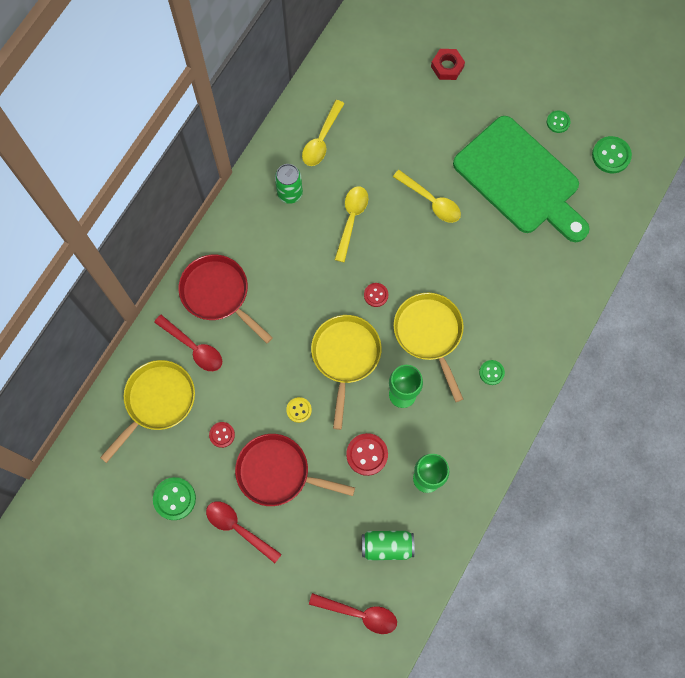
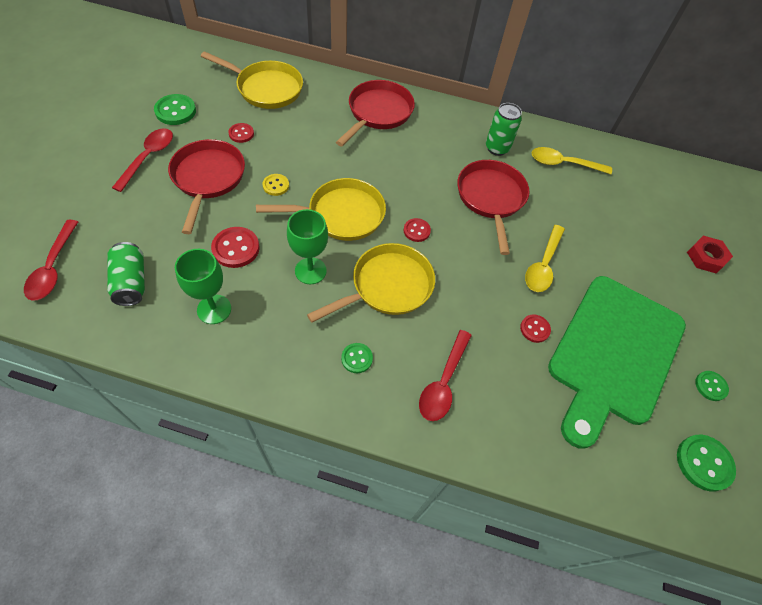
camera: 70 degrees right, 15 degrees down
(193, 347) = (322, 104): red spoon -> red spoon (443, 382)
(351, 220) = (491, 198): yellow spoon -> red pan
(489, 230) = (534, 329): none -> red button

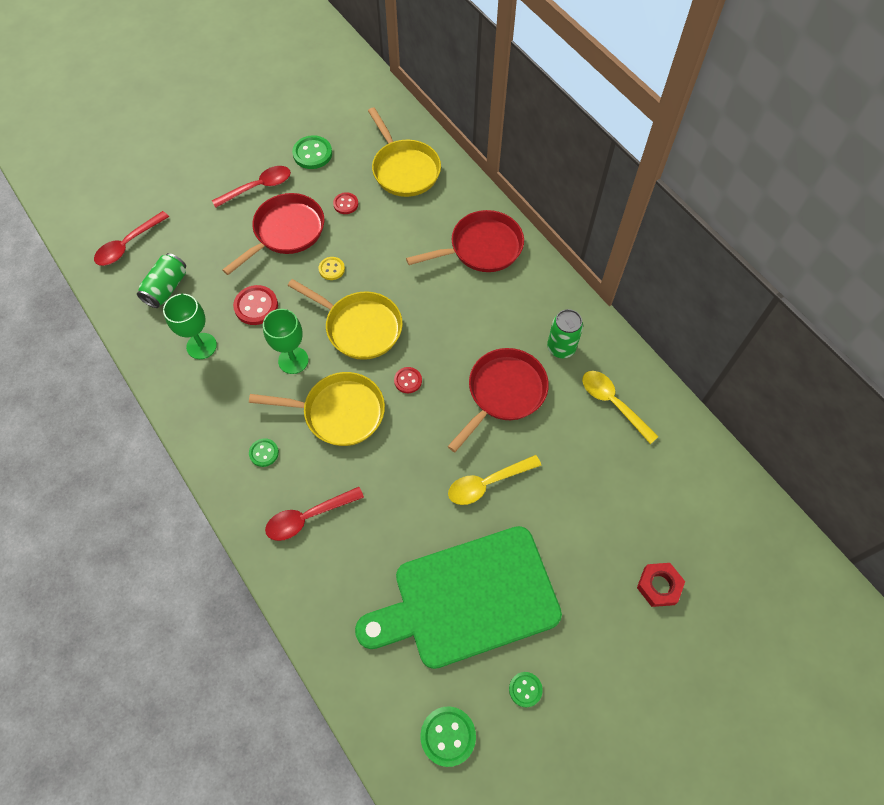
camera: 45 degrees right, 5 degrees up
(534, 329) = (422, 530): red button -> none

